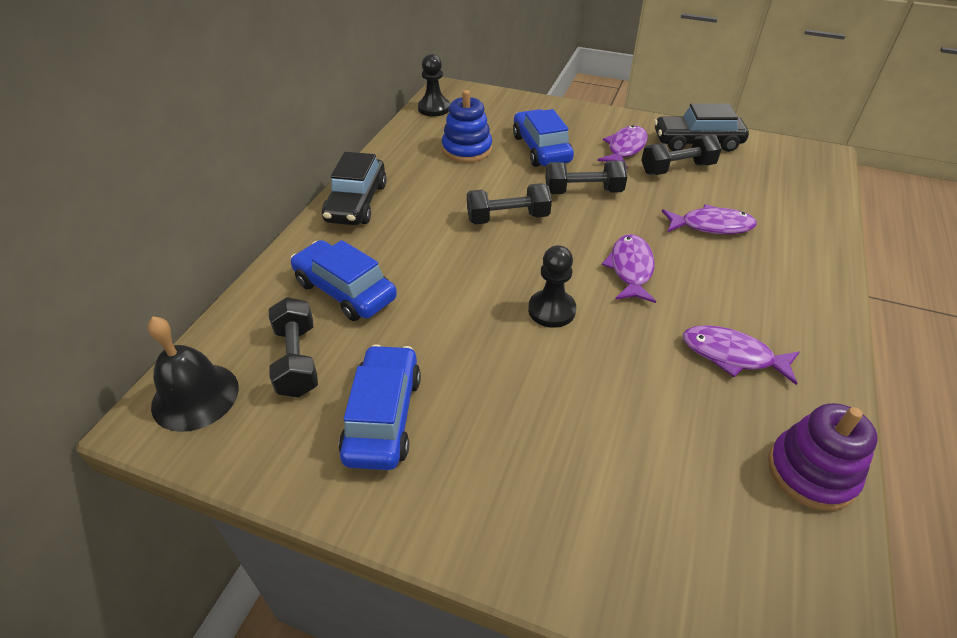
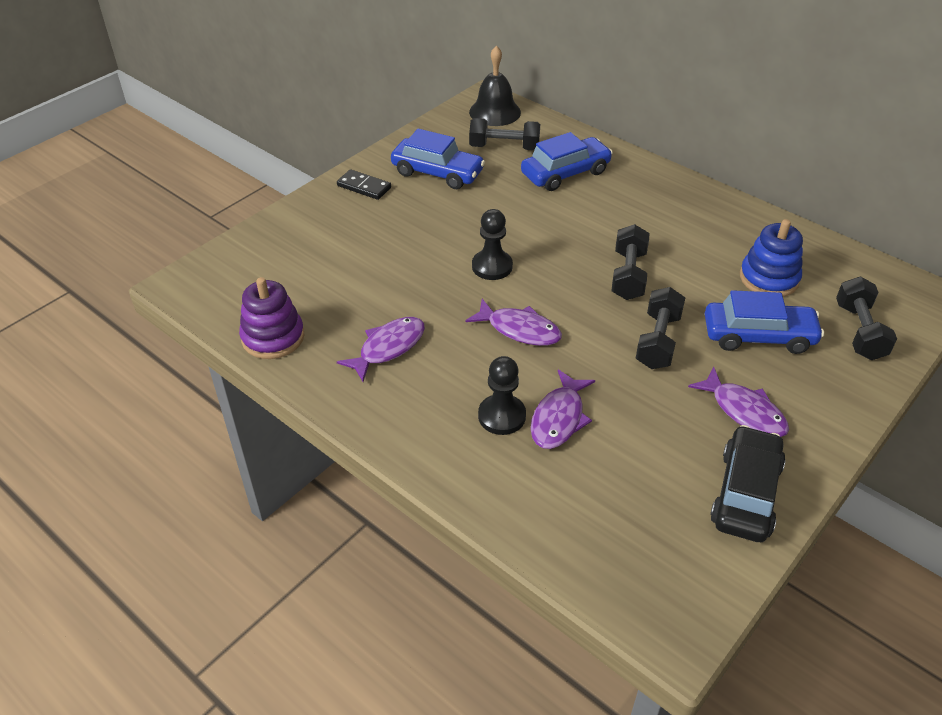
camera: 110 degrees right, 0 degrees up
(356, 203) = (684, 193): black car -> none
(434, 108) = (876, 274): black pawn -> black pawn (502, 416)
(452, 499) = (364, 187): none -> black domino
(677, 169) = (683, 441): black dumbbell -> black dumbbell (859, 331)

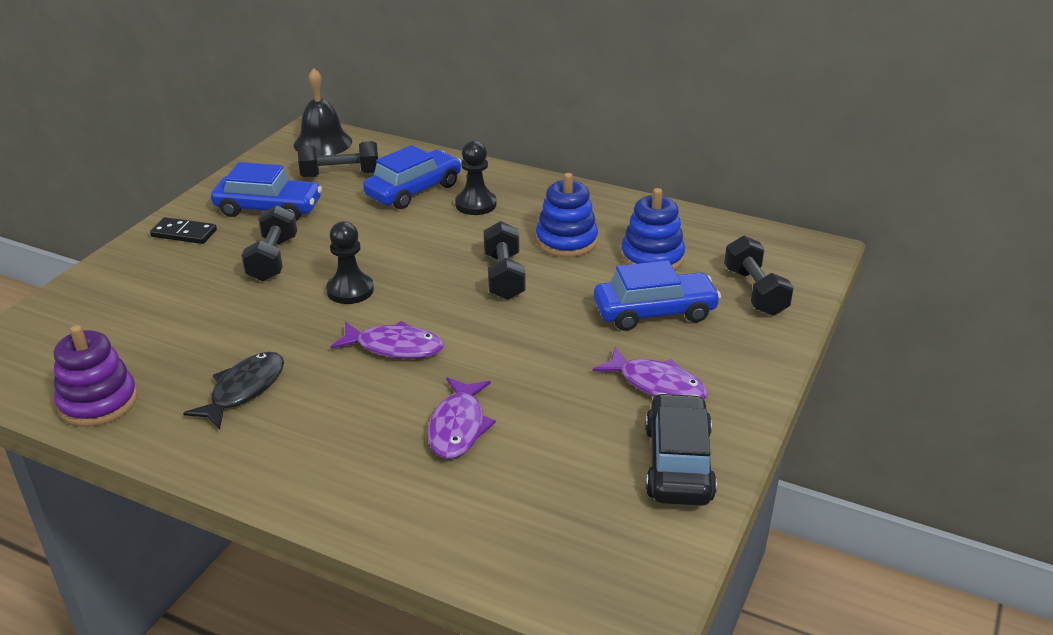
camera: 15 degrees left, 10 degrees down
(388, 348) = (244, 390): purple fish -> black fish
(502, 416) = (392, 436): black pawn -> black pawn (476, 204)
(658, 341) = (550, 334): black dumbbell -> black dumbbell (273, 259)
(692, 248) = (566, 241): none -> blue stacking toy

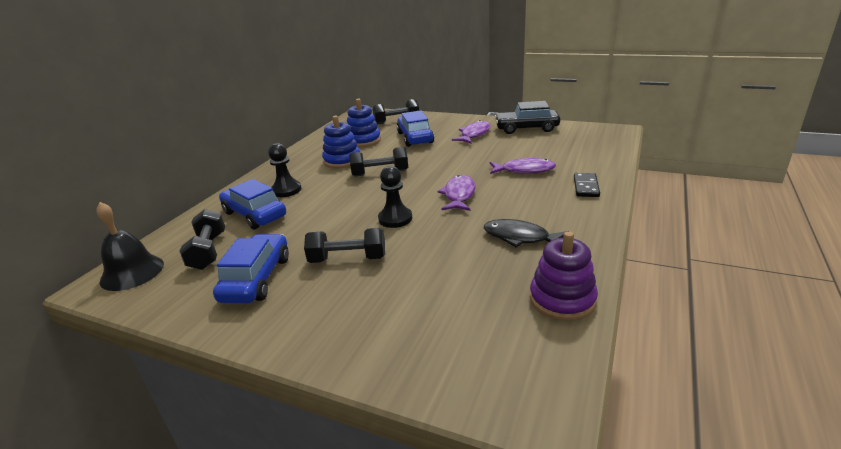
camera: 90 degrees left, 5 degrees down
(184, 233) = (289, 322): black domino -> black domino (586, 187)

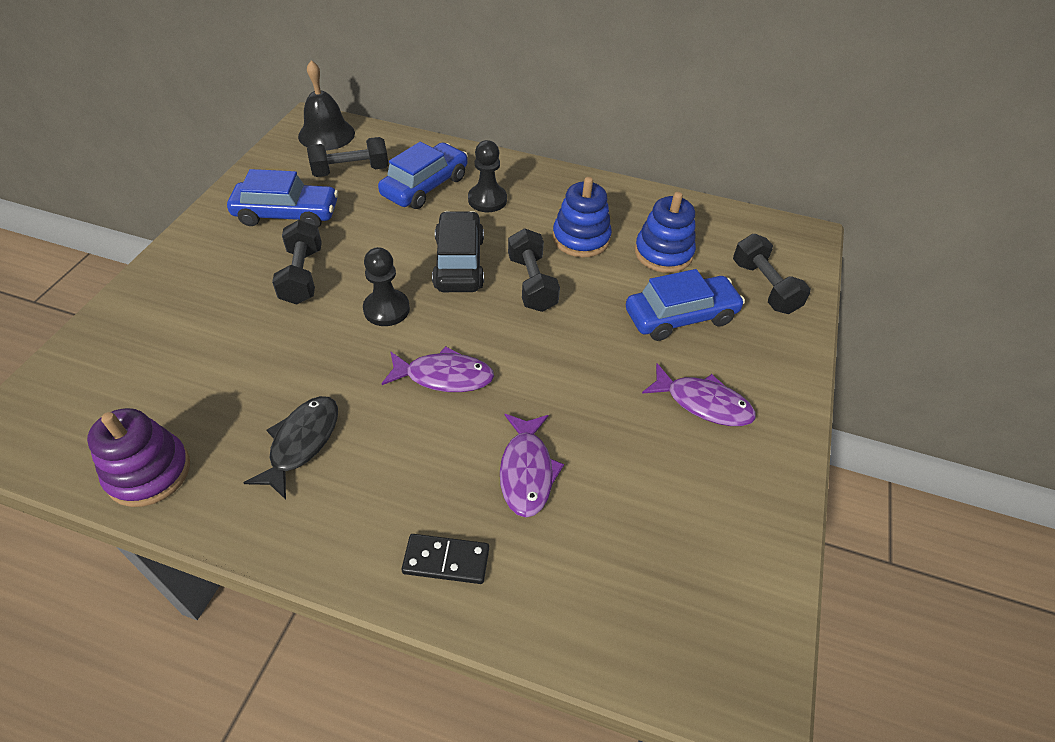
camera: 80 degrees right, 20 degrees up
(526, 128) = (745, 497): black car -> black car (459, 263)

